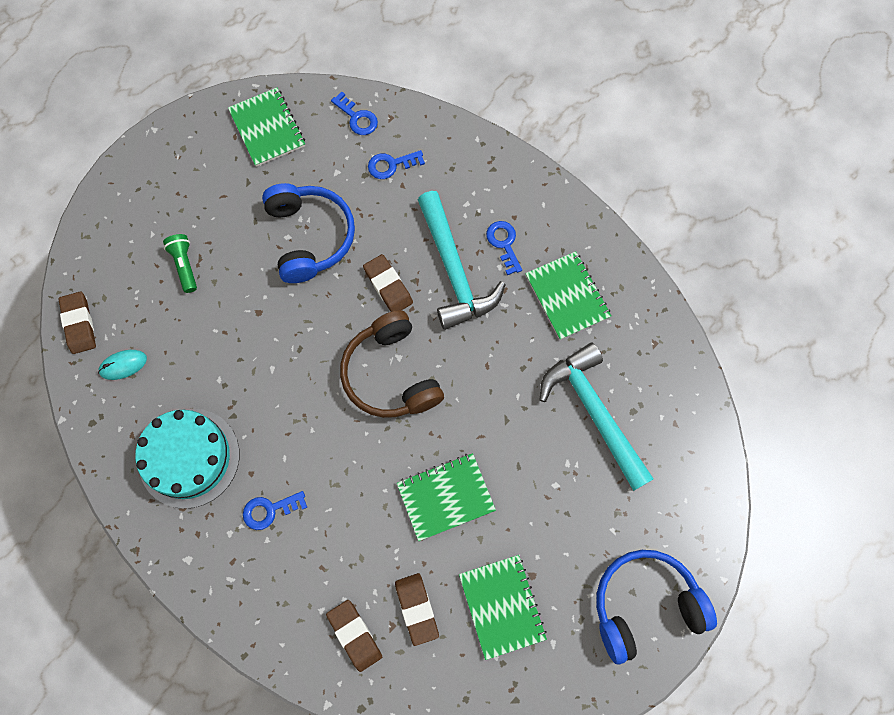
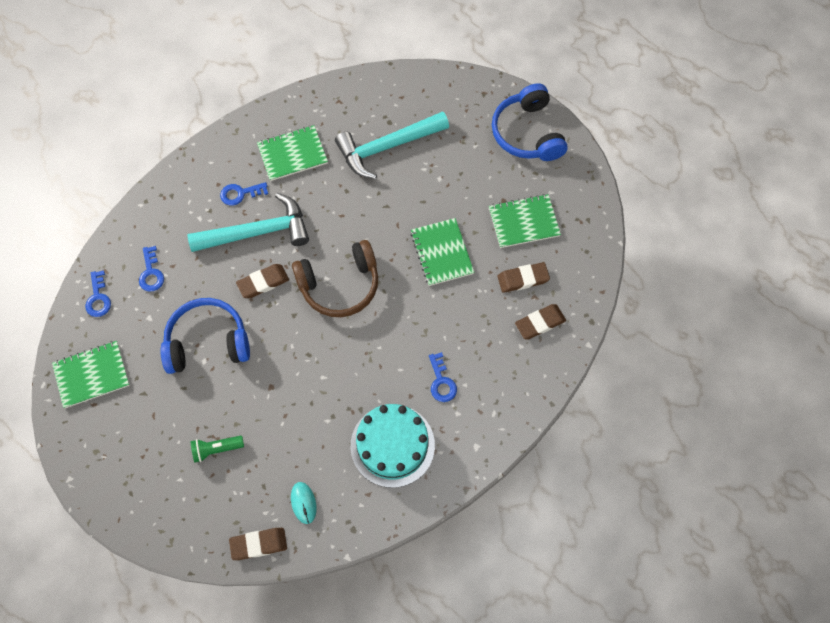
camera: 85 degrees left, 5 degrees down
(357, 118) = (98, 298): blue key -> blue key turned 120 degrees clockwise

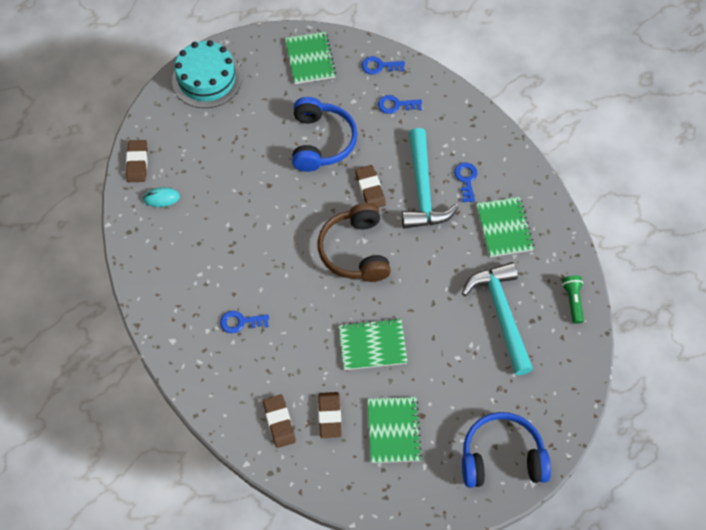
camera: 100 degrees right, 5 degrees down
(216, 449) = (224, 140): green flashlight -> green flashlight (572, 301)
(392, 445) = (192, 272): turquoise cake -> turquoise cake (206, 79)

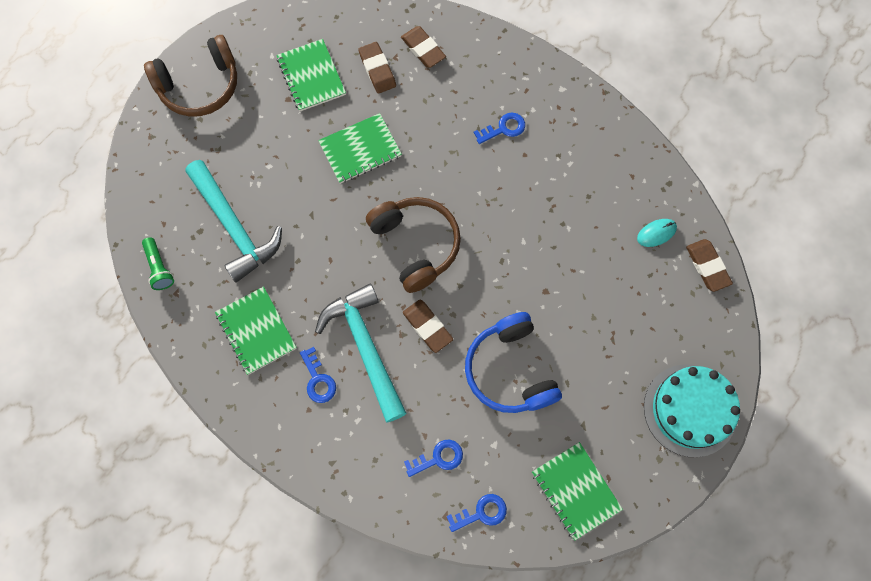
camera: 160 degrees right, 10 degrees up
(501, 457) = (200, 86): blue headphones -> brown headphones

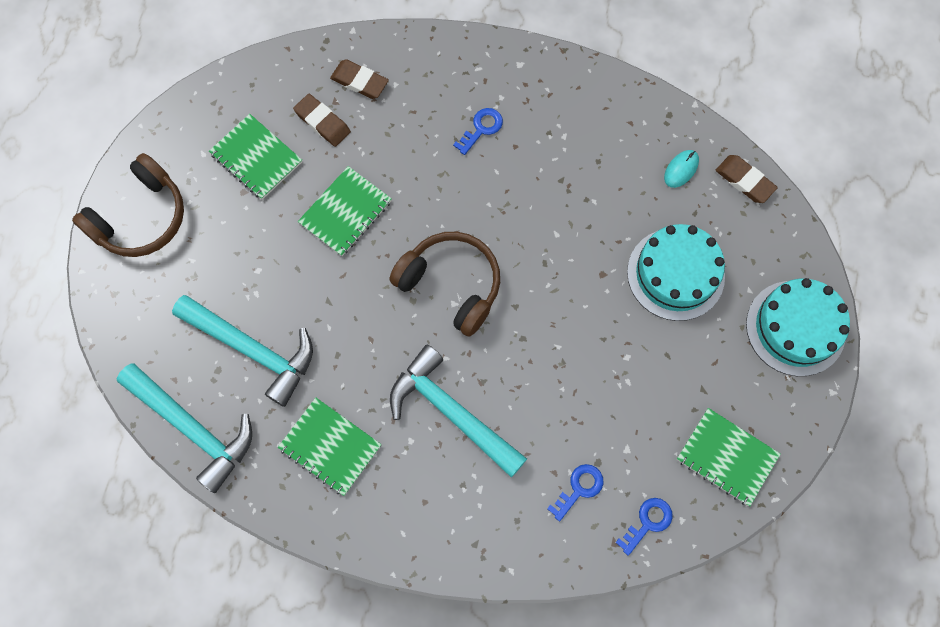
camera: 25 degrees left, 0 degrees up
(159, 268) = (193, 428): green flashlight -> turquoise hammer
(318, 379) = (419, 467): blue key -> none
(427, 327) = (503, 362): brown eraser -> none
(509, 370) = (606, 369): blue headphones -> none
(608, 318) = (675, 274): none -> turquoise cake

